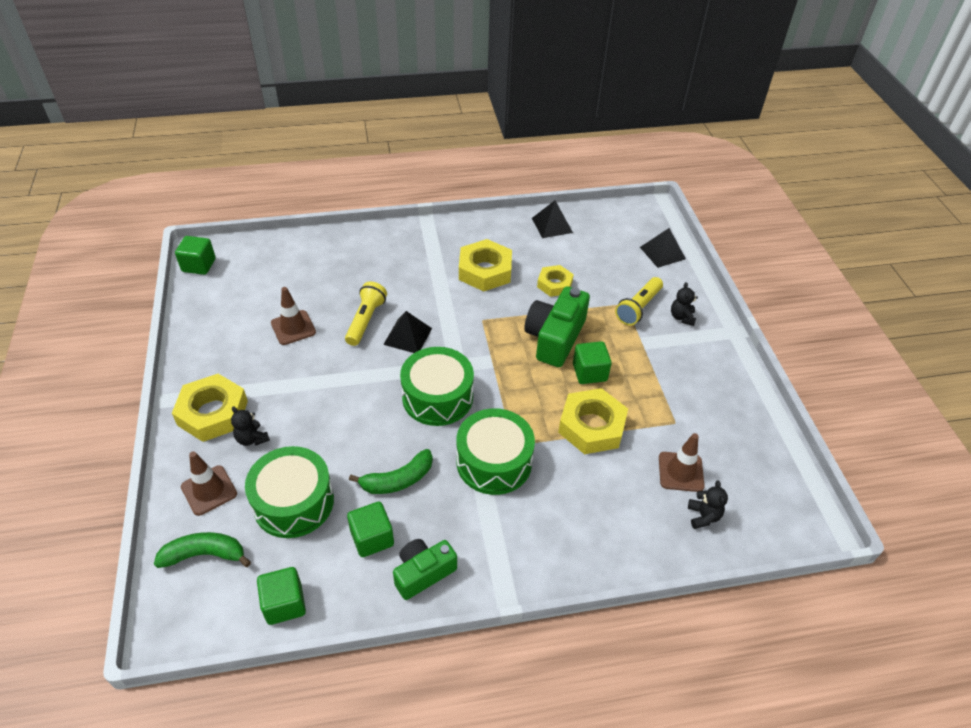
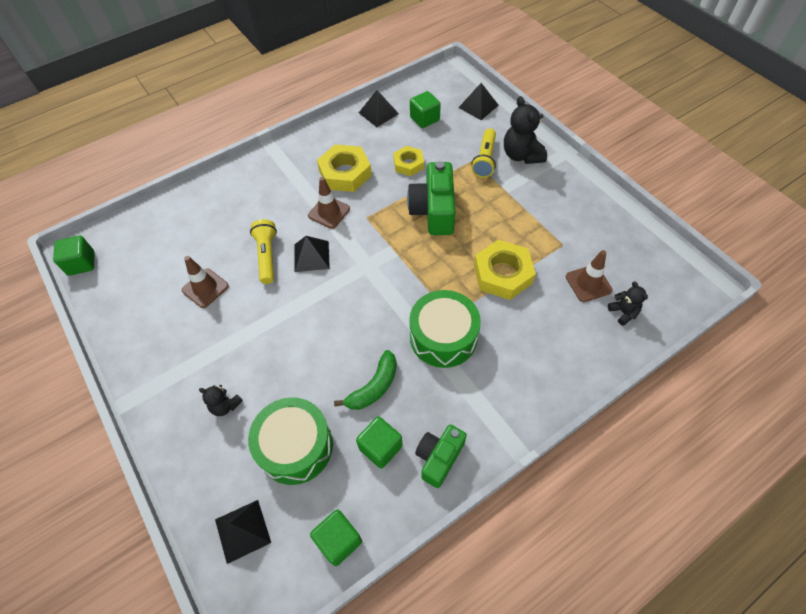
camera: 20 degrees left, 10 degrees up
(204, 554) = (242, 531): green banana -> black pyramid
(209, 490) = (213, 470): brown traffic cone -> brown traffic cone (329, 212)
(213, 413) = (175, 397): yellow nut -> none
(437, 397) = (366, 300): green drum -> none
(589, 372) = (476, 229): green cube -> green cube (424, 119)
(682, 317) = (521, 155): black teddy bear -> black teddy bear, size x1.83

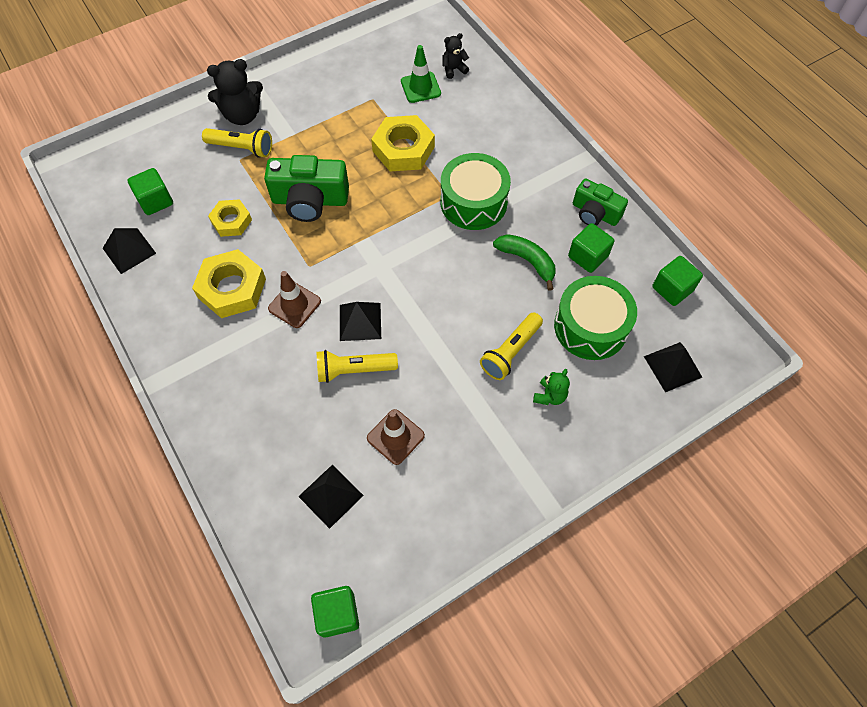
camera: 90 degrees left, 5 degrees up
(225, 405) = (549, 396): black teddy bear -> green teddy bear
(273, 372) = (510, 352): none -> yellow flashlight
(478, 106) = (149, 146): black pyramid -> black pyramid (331, 495)
(588, 283) = (420, 87): brown traffic cone -> green traffic cone

